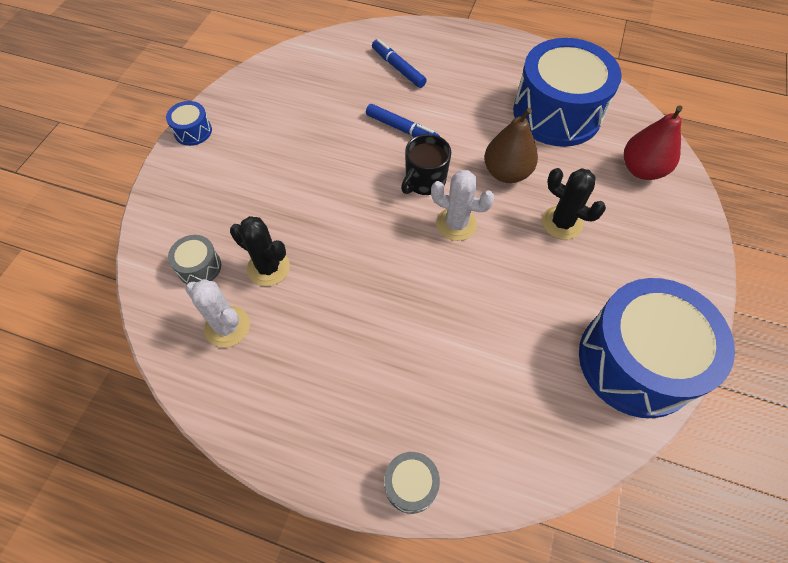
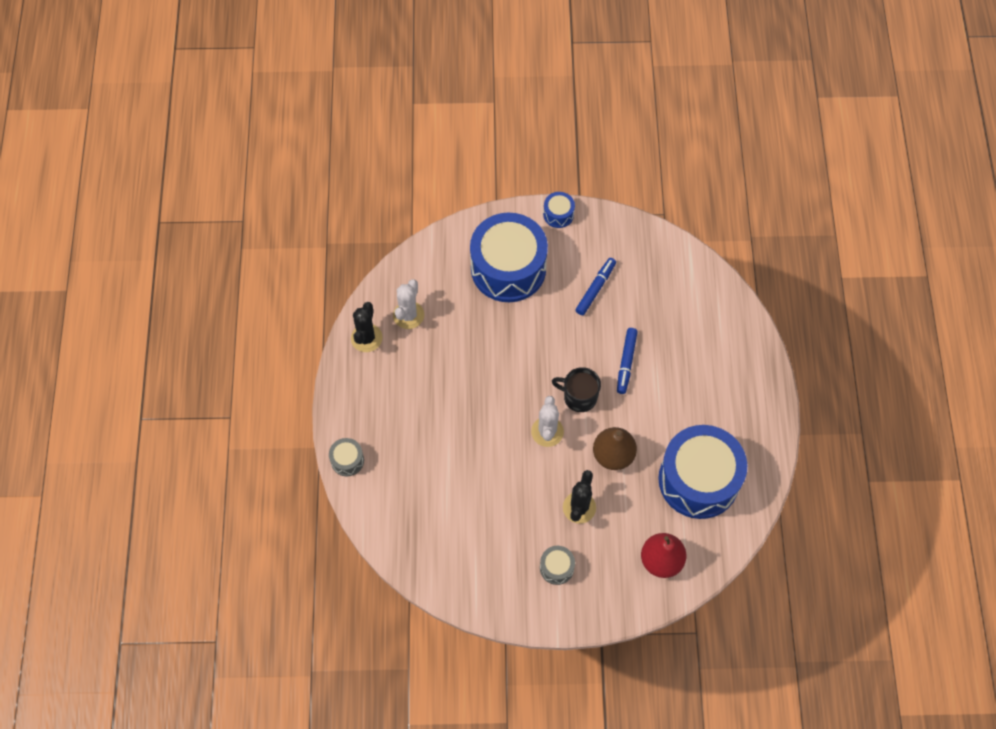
camera: 70 degrees right, 5 degrees up
(199, 267) = (444, 277): grey drum -> grey drum (556, 568)
(268, 268) = (461, 320): black cactus -> black cactus (366, 338)
(398, 68) = (696, 336): blue marker -> blue marker (595, 288)
(636, 361) = (478, 580): blue drum -> blue drum (508, 268)

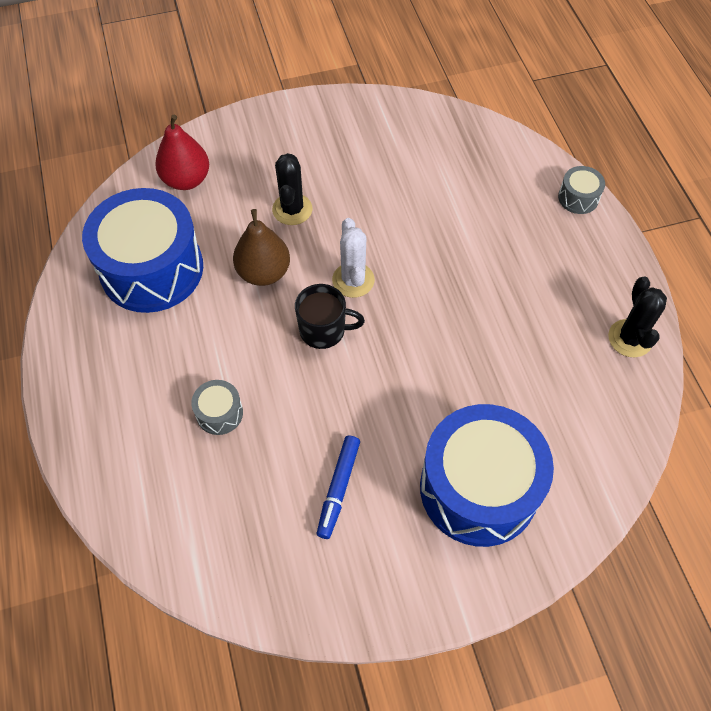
camera: 165 degrees right, 5 degrees down
(408, 315) = (590, 382): white cactus -> none
(556, 568) = (303, 149): grey drum -> grey drum (219, 413)
(558, 214) = (431, 605): blue drum -> none
(626, 363) = (269, 389): blue marker -> none

